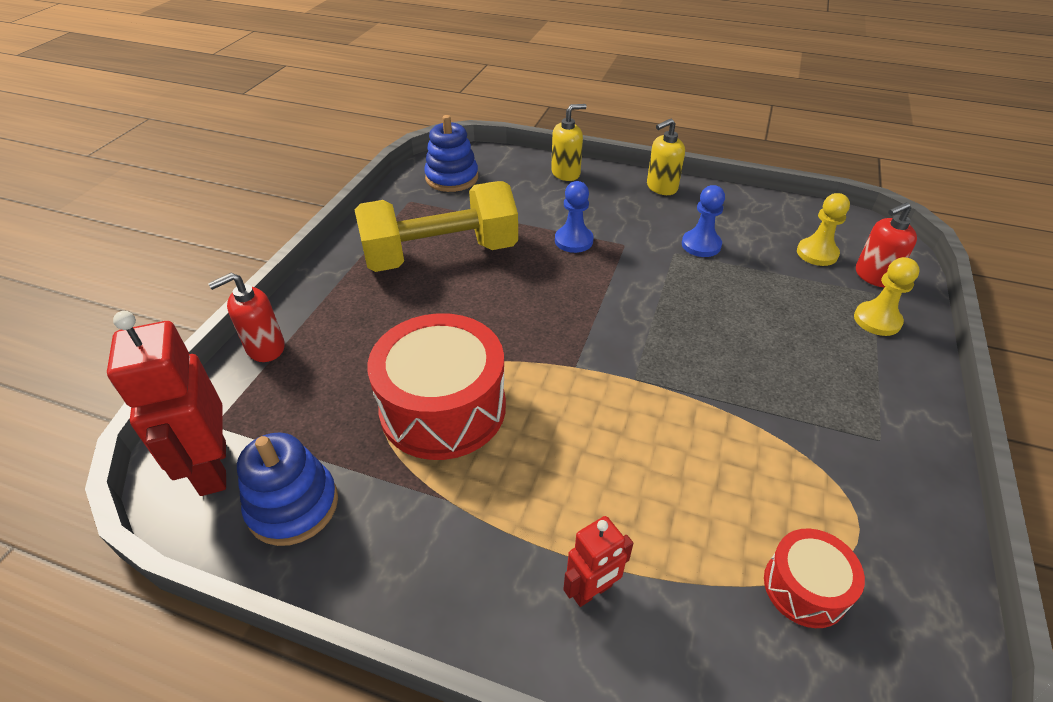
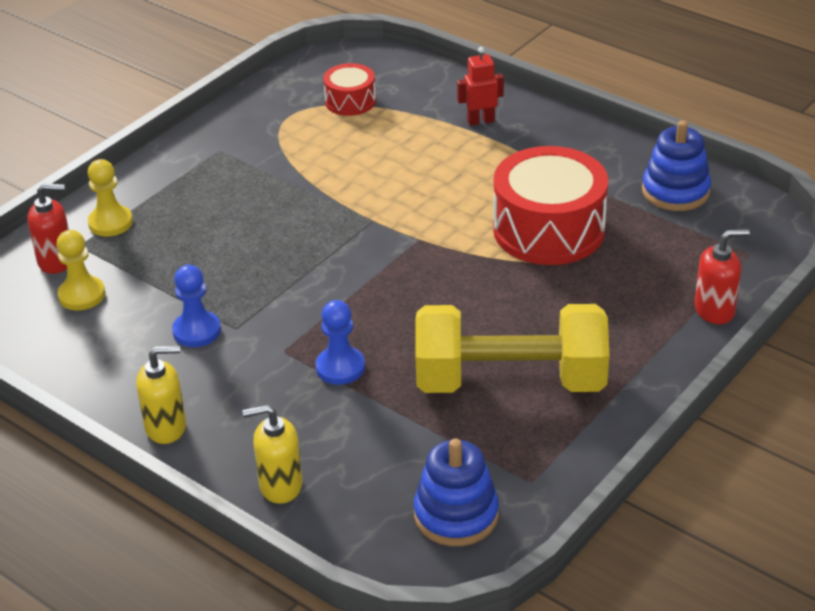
camera: 160 degrees left, 5 degrees down
(212, 468) = (743, 224): red robot -> none

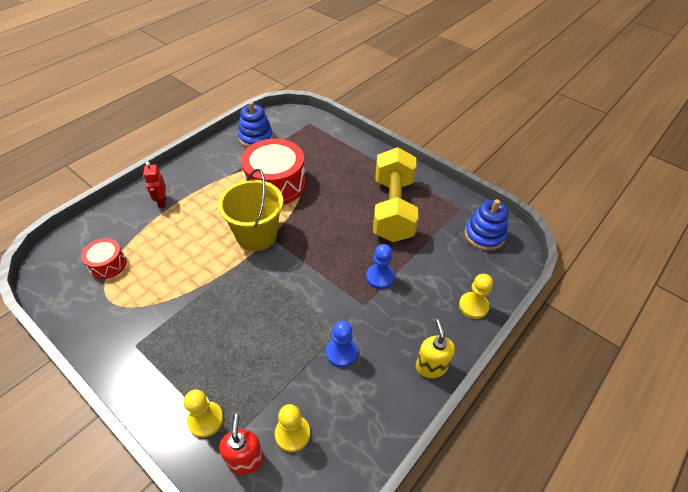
camera: 90 degrees left, 10 degrees up
(280, 485) = (473, 306): yellow soap dispenser -> yellow pawn
(420, 224) = (256, 235): none -> yellow bucket
(715, 310) = (347, 138): red soap dispenser -> none

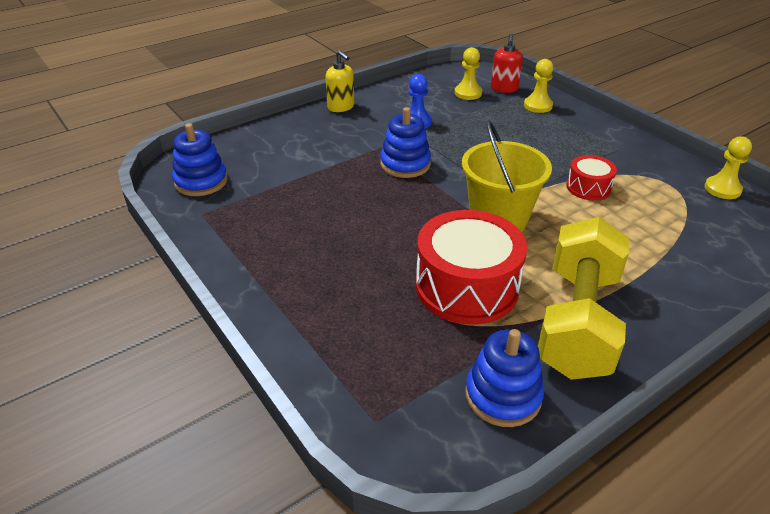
camera: 165 degrees left, 10 degrees down
(108, 264) = (692, 216): red drum -> red drum (588, 187)
(162, 202) = (656, 285): red robot -> none
(337, 283) = (405, 164): none -> blue stacking toy
(380, 277) = (354, 163): blue pawn -> none
(393, 209) = (296, 225): yellow dumbbell -> yellow dumbbell (577, 322)
(431, 366) = (341, 107): yellow soap dispenser -> yellow soap dispenser turned 45 degrees counterclockwise
(473, 306) = (272, 132): yellow pawn -> yellow pawn (722, 189)

